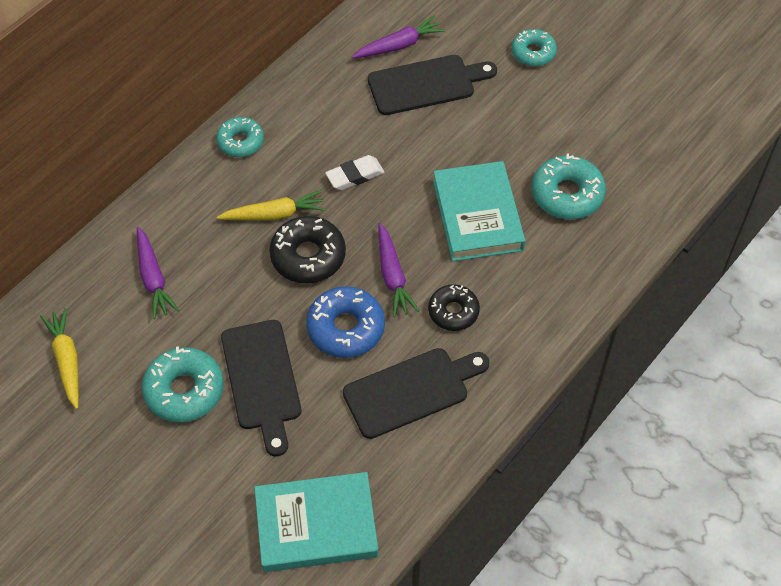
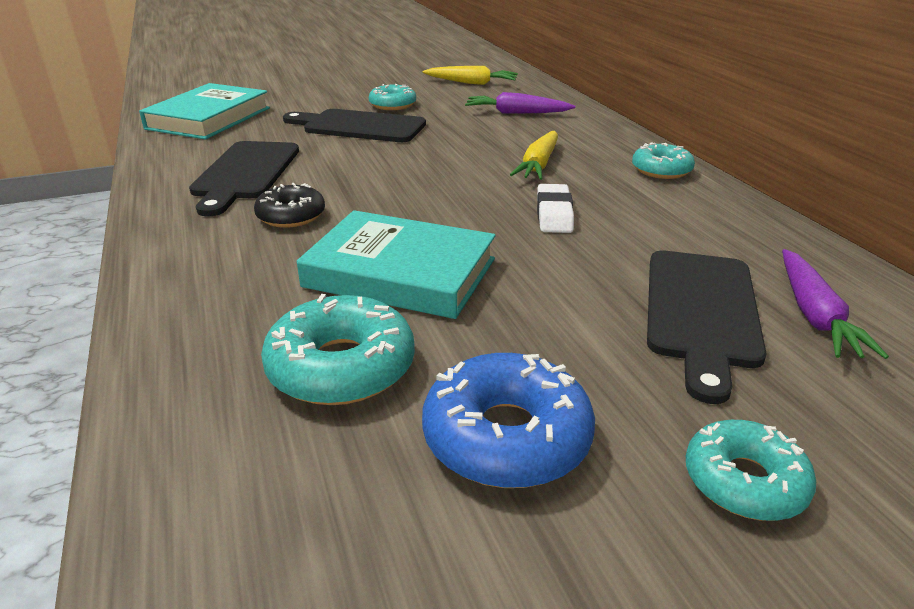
camera: 120 degrees right, 25 degrees down
(184, 390) = (392, 105): turquoise donut -> turquoise donut, size x0.66
(308, 256) = (465, 167): black donut -> none
(345, 328) = (358, 164): blue donut -> blue donut (506, 436)
(393, 276) = (384, 198): purple carrot -> none

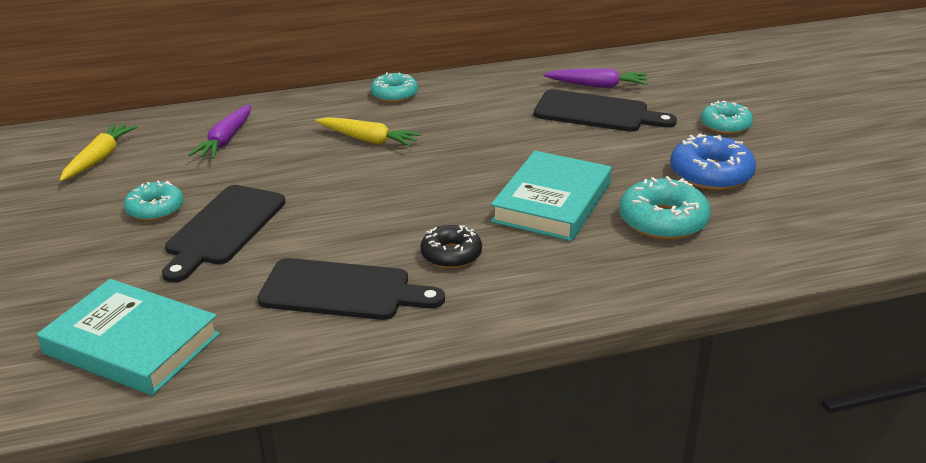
camera: 85 degrees left, 0 degrees up
(554, 214) = (466, 142): white eraser -> none

